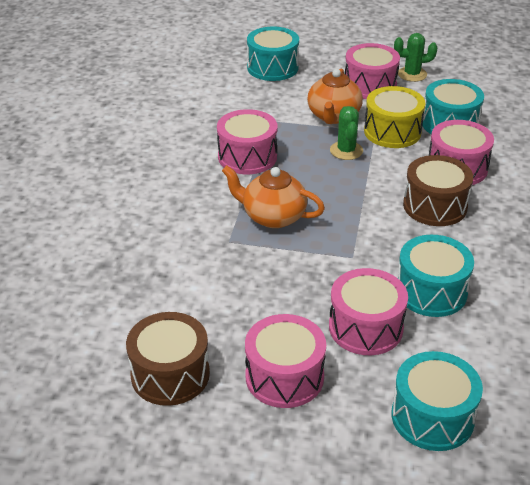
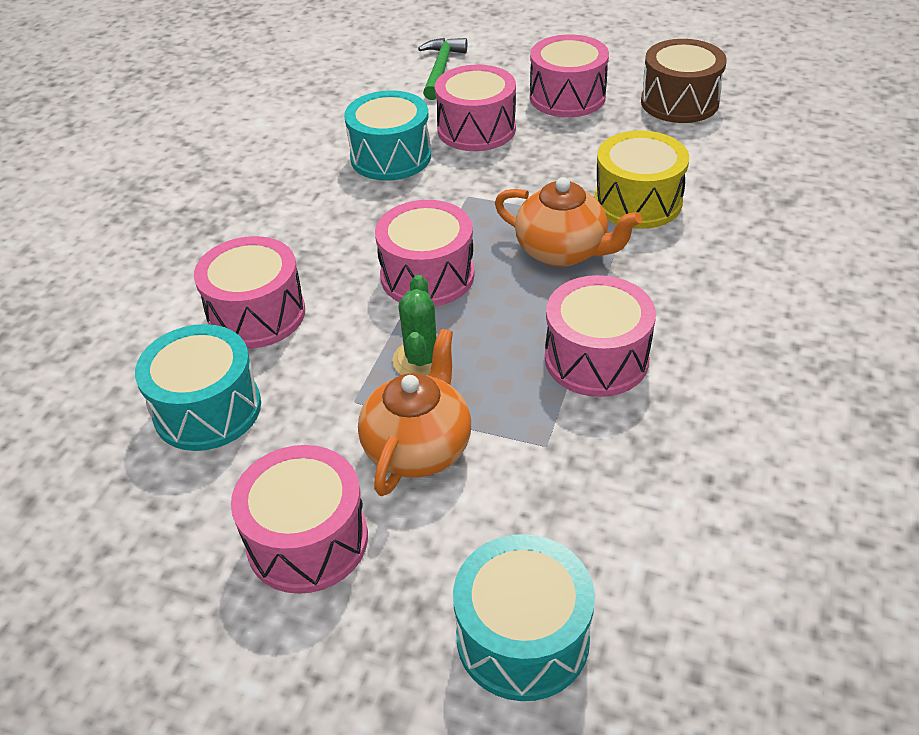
camera: 170 degrees left, 5 degrees up
(360, 196) = (427, 275): none -> pink drum
(392, 132) = (322, 398): yellow drum -> yellow drum (637, 202)
(412, 74) = (192, 574): green cactus -> none
(432, 417) = (441, 69): turquoise drum -> green hammer
(435, 206) = (328, 254): brown drum -> none

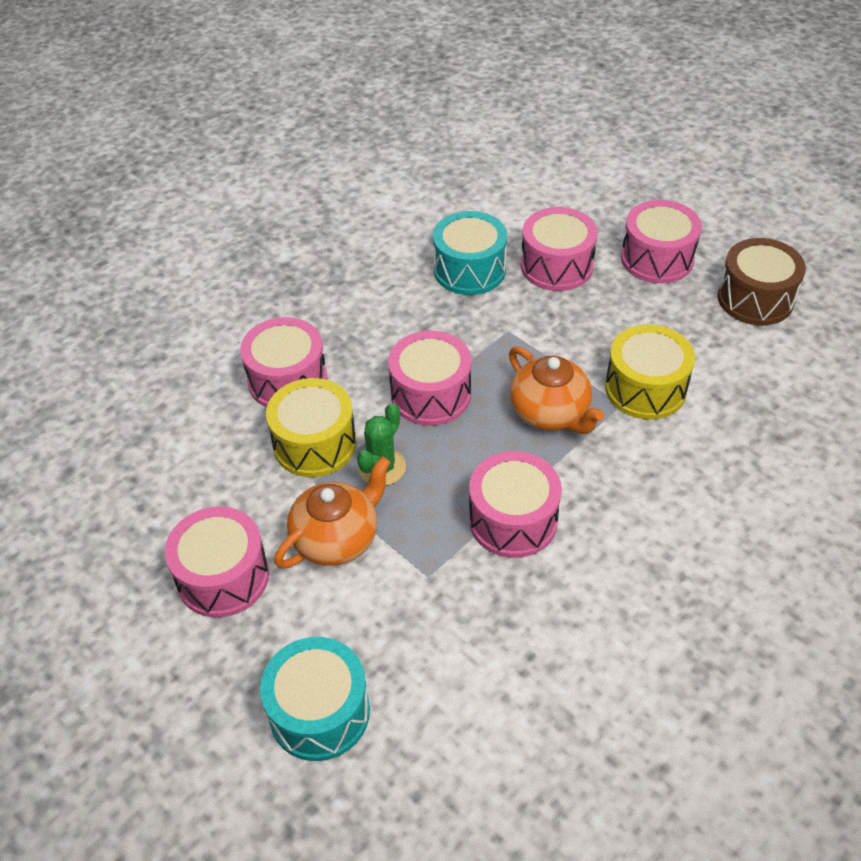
camera: 25 degrees right, 5 degrees up
(207, 409) = (213, 447): turquoise drum -> none
(329, 364) = (315, 444): none -> yellow drum
(441, 69) = (565, 192): green hammer -> none

